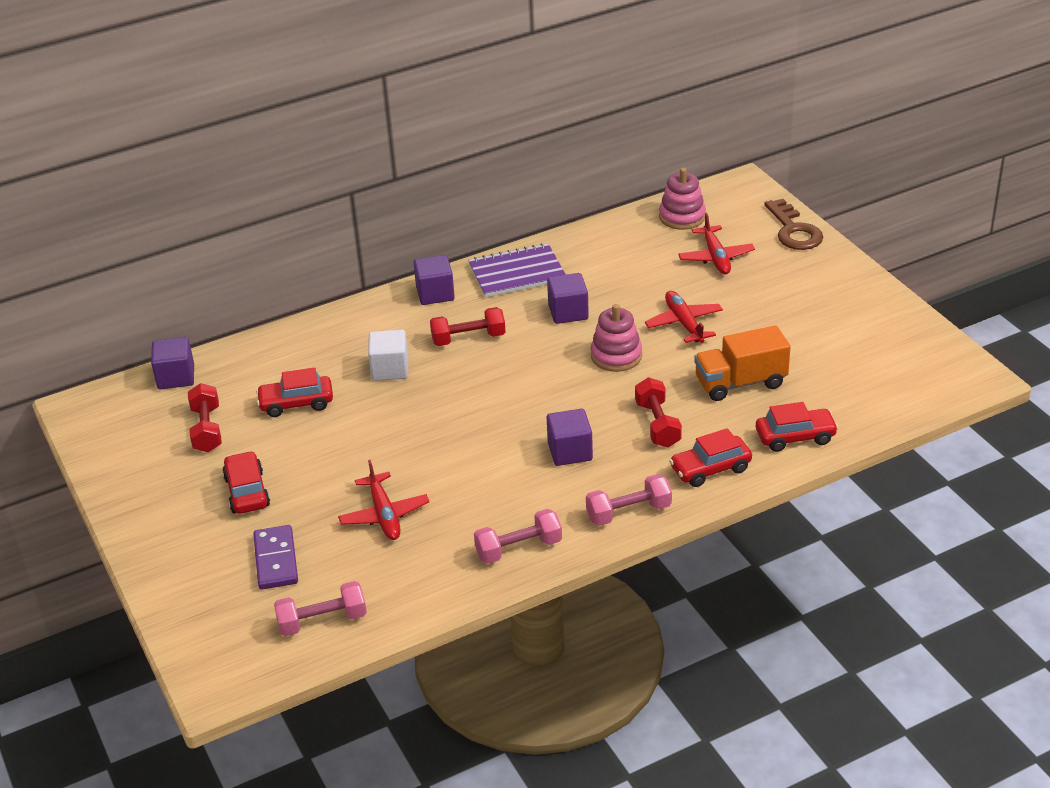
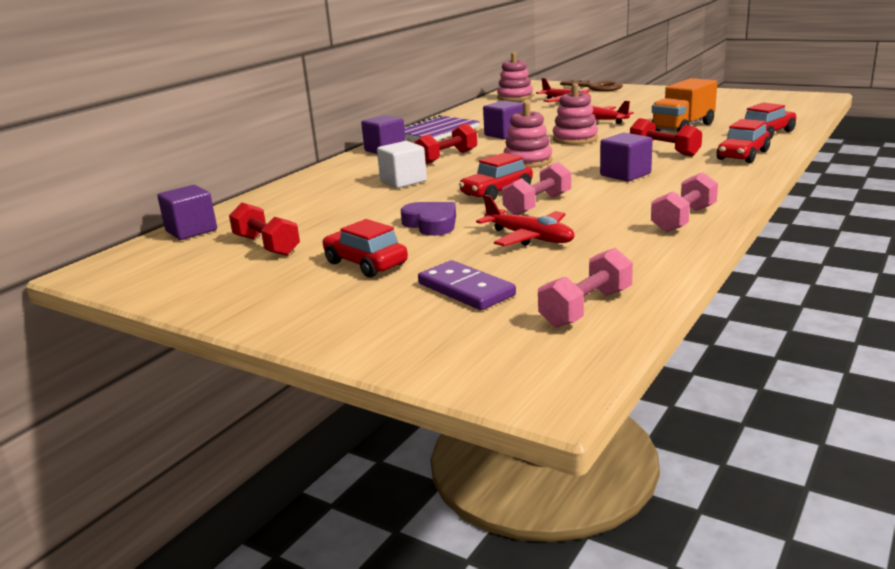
camera: 30 degrees left, 15 degrees down
(296, 403) = (341, 213): red car -> red car (497, 192)
(340, 456) = (431, 224): none -> purple heart
(524, 383) = (528, 161): none -> pink stacking toy
(628, 512) = (729, 183): pink dumbbell -> pink dumbbell (538, 205)

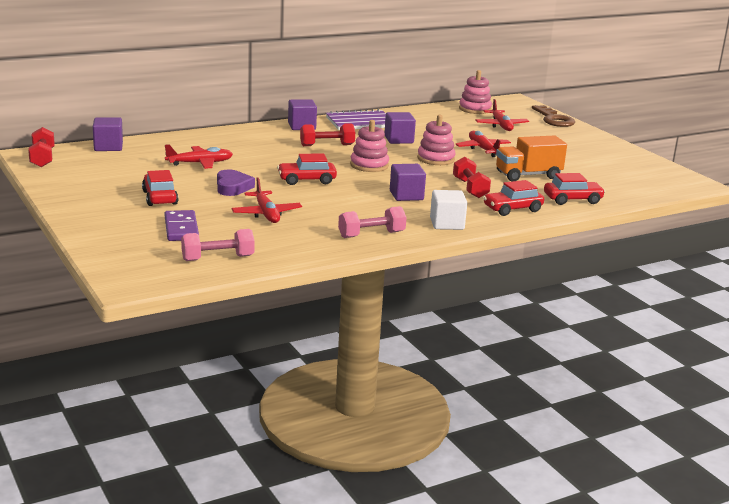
camera: 25 degrees right, 0 degrees up
(266, 246) = (130, 170): red dumbbell -> red dumbbell (42, 158)
(343, 213) = (200, 163): none -> red plane
(403, 181) = (269, 154): white cube -> white cube (447, 224)
(538, 205) = (312, 196): pink dumbbell -> none

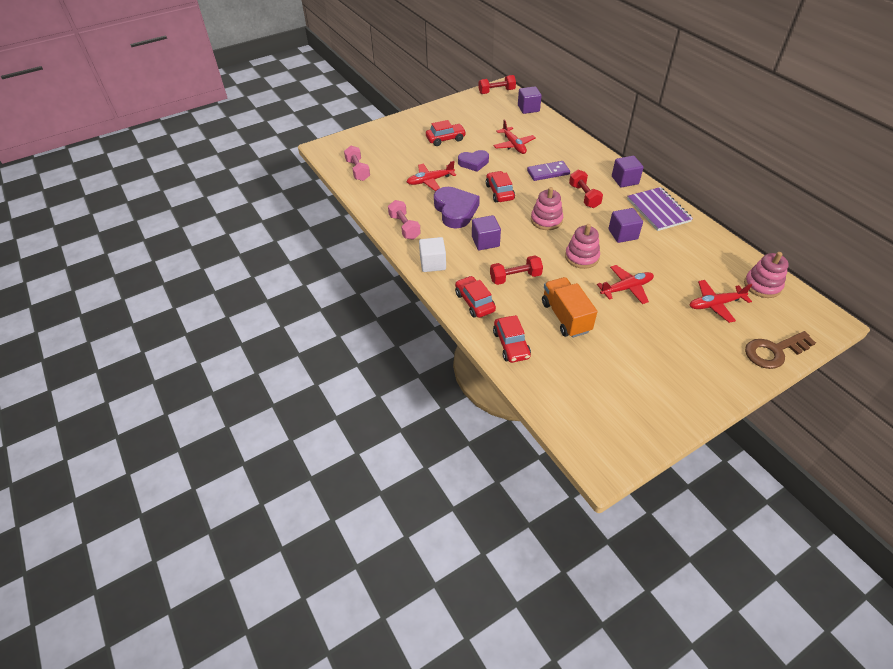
camera: 90 degrees right, 25 degrees up
(181, 228) = (398, 153): purple domino -> purple domino (548, 172)
(341, 205) = (455, 211): none -> purple heart

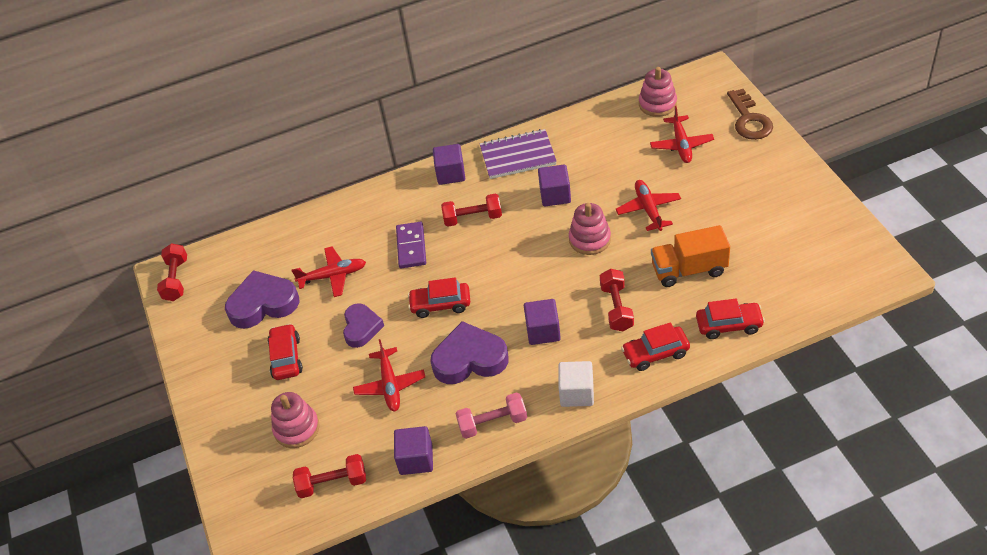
camera: 75 degrees left, 0 degrees up
(358, 170) = (332, 483): pink dumbbell -> red dumbbell
(485, 124) = (263, 304): none -> purple heart
(528, 108) = (242, 247): purple cube -> purple cube (416, 459)
(546, 220) = (513, 263): pink stacking toy -> pink stacking toy (296, 428)

